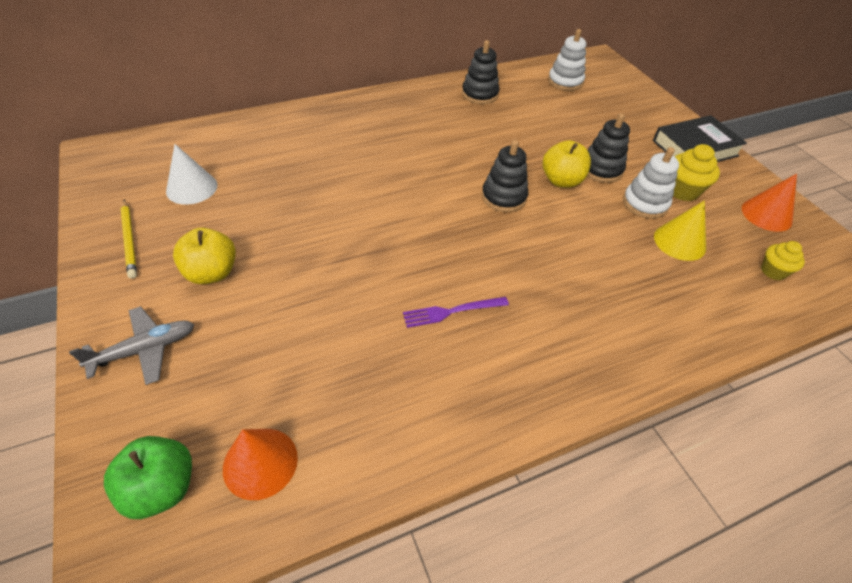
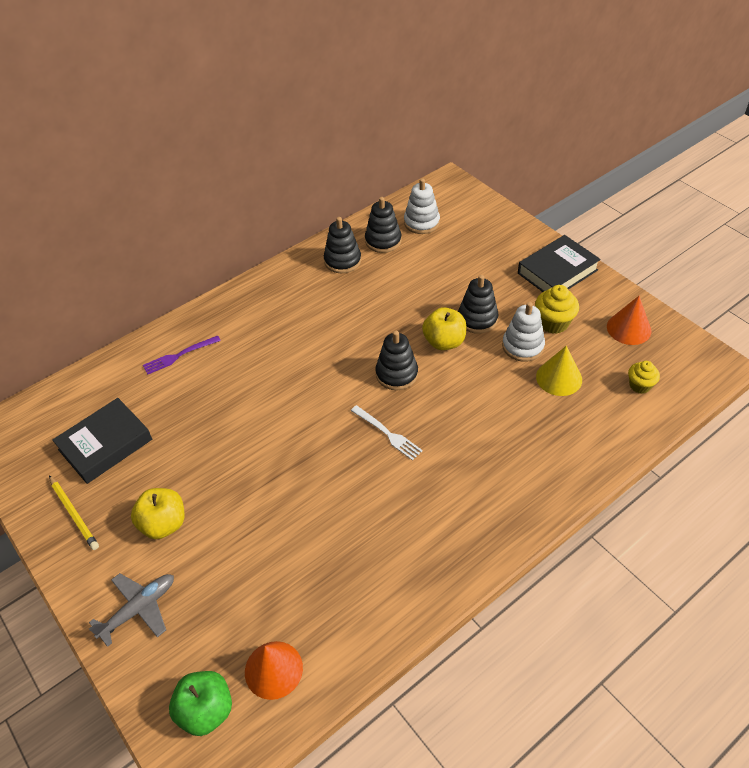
camera: 10 degrees left, 0 degrees up
(191, 188) = (105, 444): white cone -> black book
(451, 311) = (383, 500): purple fork -> purple fork (179, 355)
(477, 248) = (387, 434): none -> white fork
(523, 87) = (383, 241): none -> black stacking toy

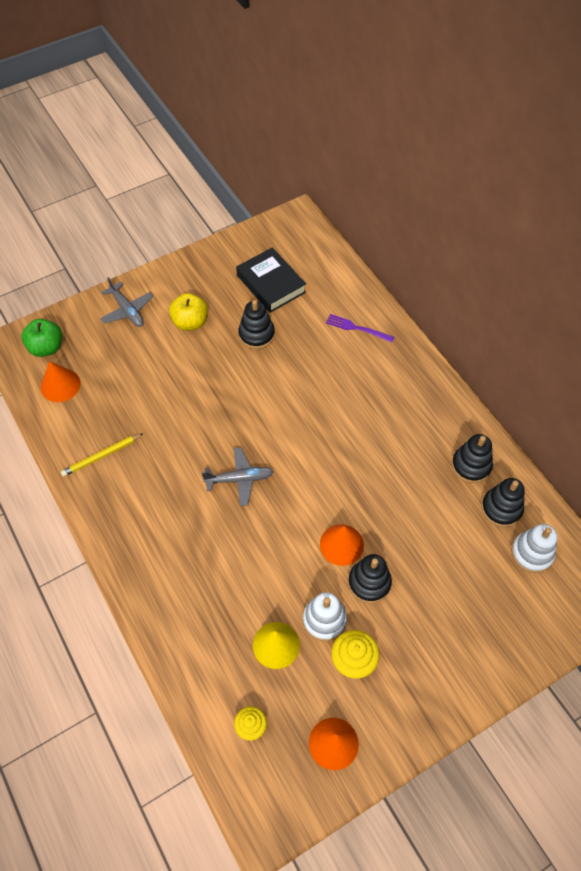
camera: 95 degrees right, 10 degrees up
(74, 514) = (212, 270): yellow pencil -> yellow pencil (101, 456)
(179, 355) = (357, 328): purple fork -> purple fork turned 45 degrees counterclockwise
(387, 434) = (239, 479): white fork -> grey plane
(396, 374) = (307, 495): black stacking toy -> black stacking toy (256, 334)
(444, 342) = (341, 544): yellow apple -> orange cone
(557, 271) = (435, 688): black book -> none

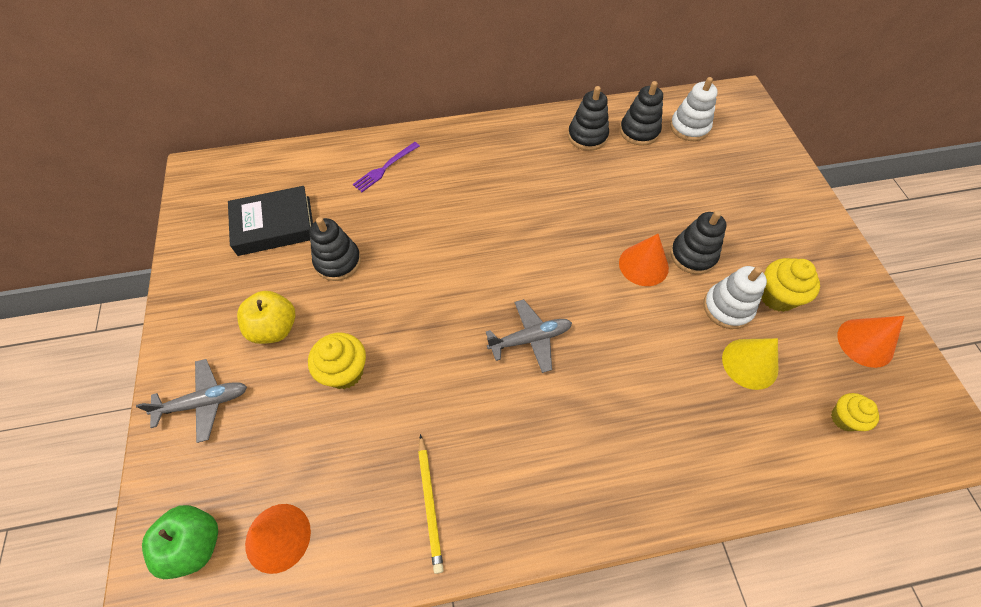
camera: 70 degrees left, 0 degrees up
(173, 374) = (345, 371): none -> yellow cupcake
(239, 479) = (530, 338): grey plane -> grey plane turned 60 degrees clockwise

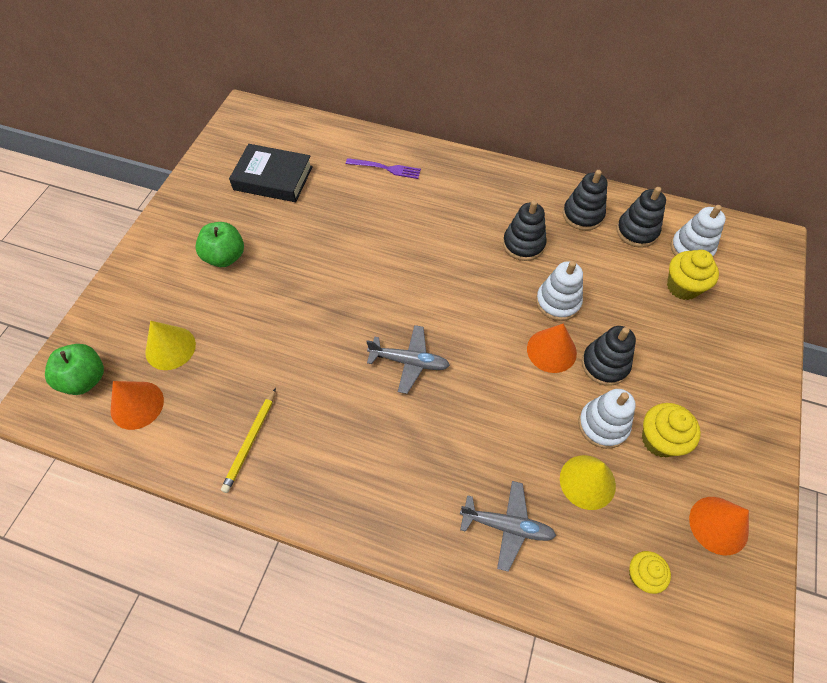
camera: 30 degrees right, 0 degrees up
(204, 402) = (147, 286): grey plane -> grey plane (507, 526)
(275, 328) = (225, 257): yellow apple -> green apple
(276, 454) = (170, 348): none -> yellow cone
(338, 261) = (301, 228): black stacking toy -> black stacking toy (523, 244)
(345, 371) = (253, 314): yellow cupcake -> yellow cupcake (682, 287)
(385, 168) = (386, 168): purple fork -> purple fork turned 150 degrees counterclockwise
(619, 220) = (558, 302): none -> white stacking toy

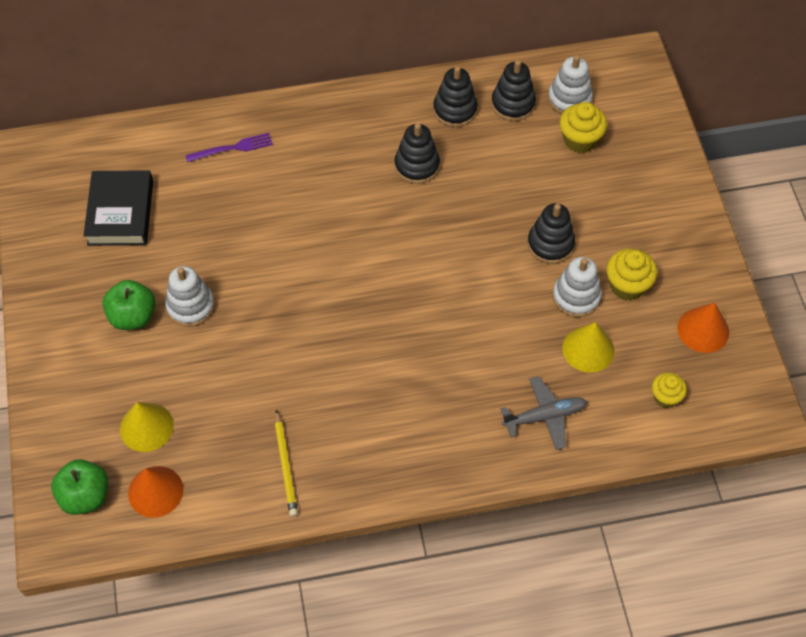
camera: 30 degrees left, 0 degrees up
(273, 178) = (120, 212): black book -> black book turned 75 degrees counterclockwise
(409, 361) = (380, 326): grey plane -> none
(551, 350) = (499, 254): orange cone -> none
(558, 302) = (479, 207): white stacking toy -> white stacking toy (190, 306)

